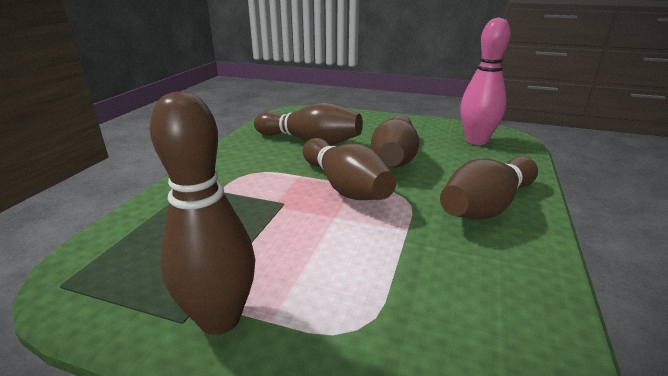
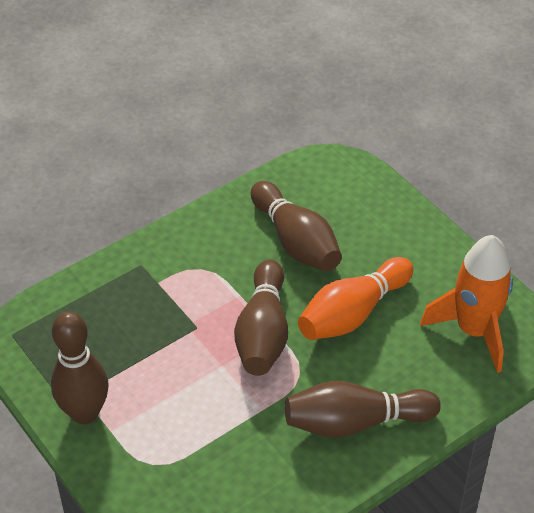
camera: 35 degrees right, 20 degrees up
(394, 157) = (352, 313): brown bowling pin -> orange bowling pin
(476, 141) = (474, 331): pink bowling pin -> orange rocket

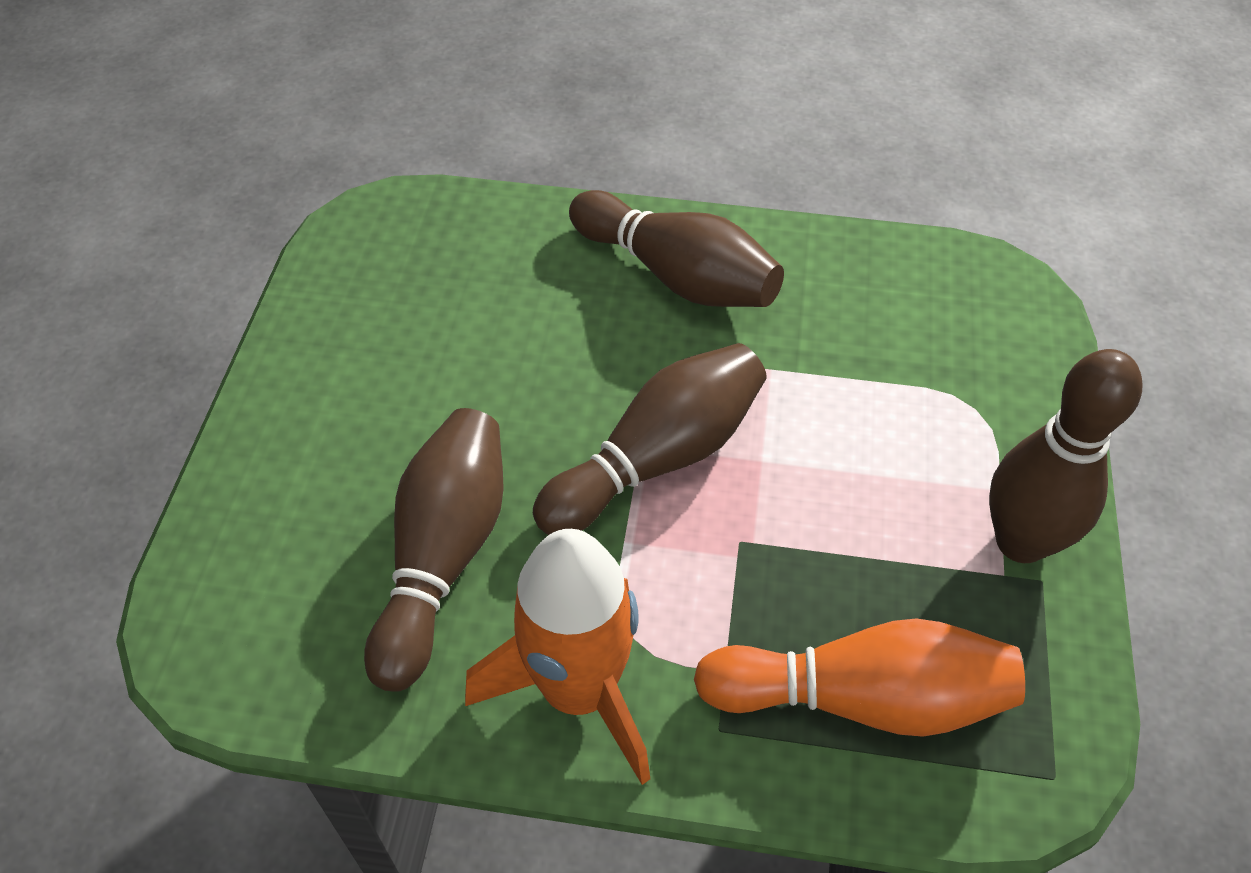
camera: 135 degrees left, 5 degrees up
(352, 313) = (513, 391): orange bowling pin -> orange bowling pin (862, 698)
(474, 331) = (411, 263): orange rocket -> orange rocket (579, 691)

